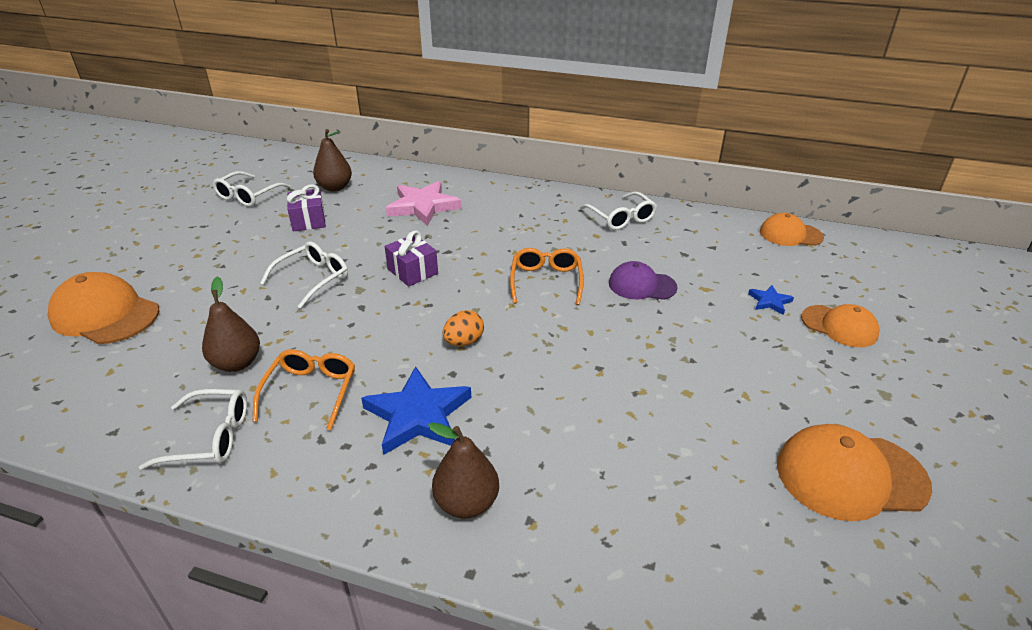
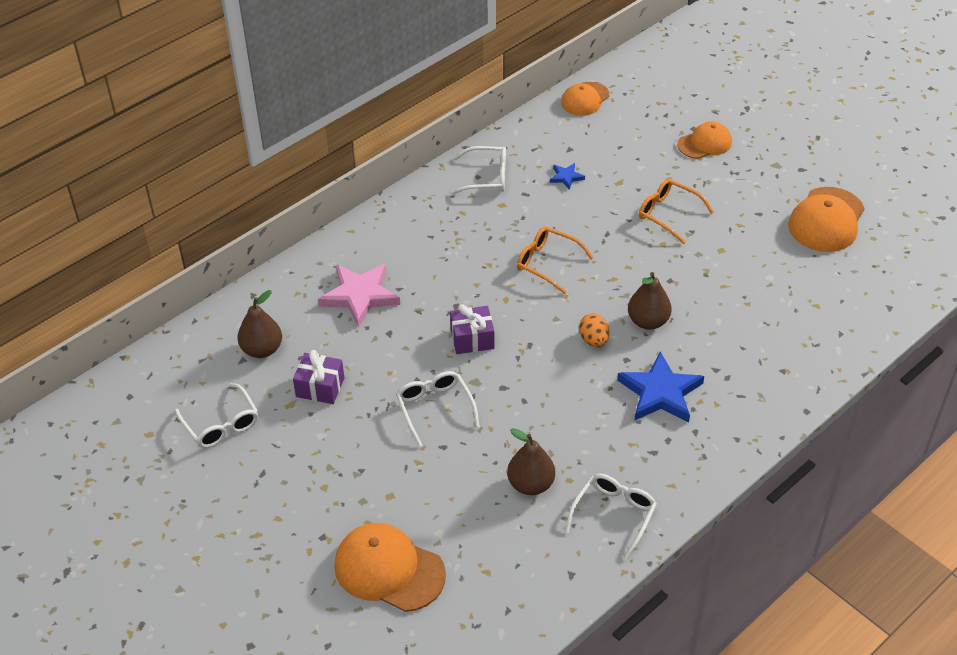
camera: 60 degrees left, 10 degrees up
(105, 314) = (389, 570): orange cap -> orange cap turned 60 degrees clockwise
(310, 392) = (597, 446): orange glasses -> orange glasses (669, 214)
(467, 503) = (754, 394): brown pear -> brown pear (648, 321)
(642, 285) = (591, 213): purple cap -> none
(769, 301) = (657, 159): blue star -> blue star (566, 177)

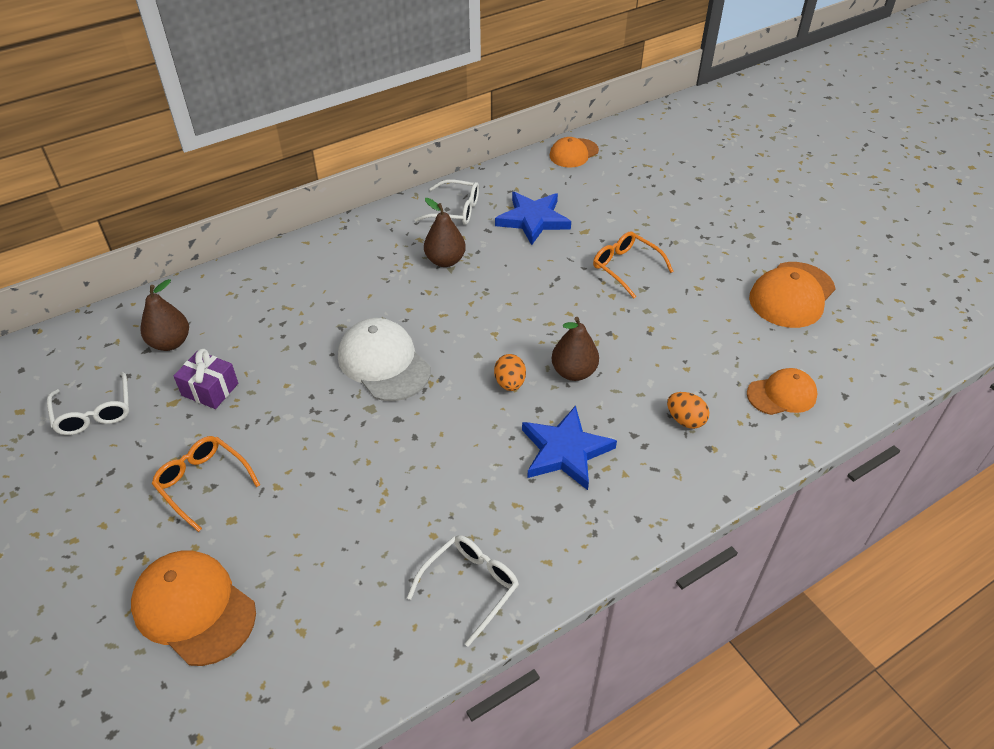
camera: 10 degrees right, 0 degrees up
(360, 296) = (289, 304): pink star -> none
(435, 409) = (317, 431): white glasses -> none
(472, 339) = (384, 363): purple gift -> white cap
(530, 484) = (388, 533): brown pear -> brown pear (445, 261)
(548, 263) = (487, 298): orange glasses -> orange glasses (203, 483)
(566, 177) = (533, 220): blue star -> blue star, size x2.10
(705, 143) = (681, 206): orange cap -> orange cap (782, 394)
(757, 350) = (685, 420): none -> orange egg

